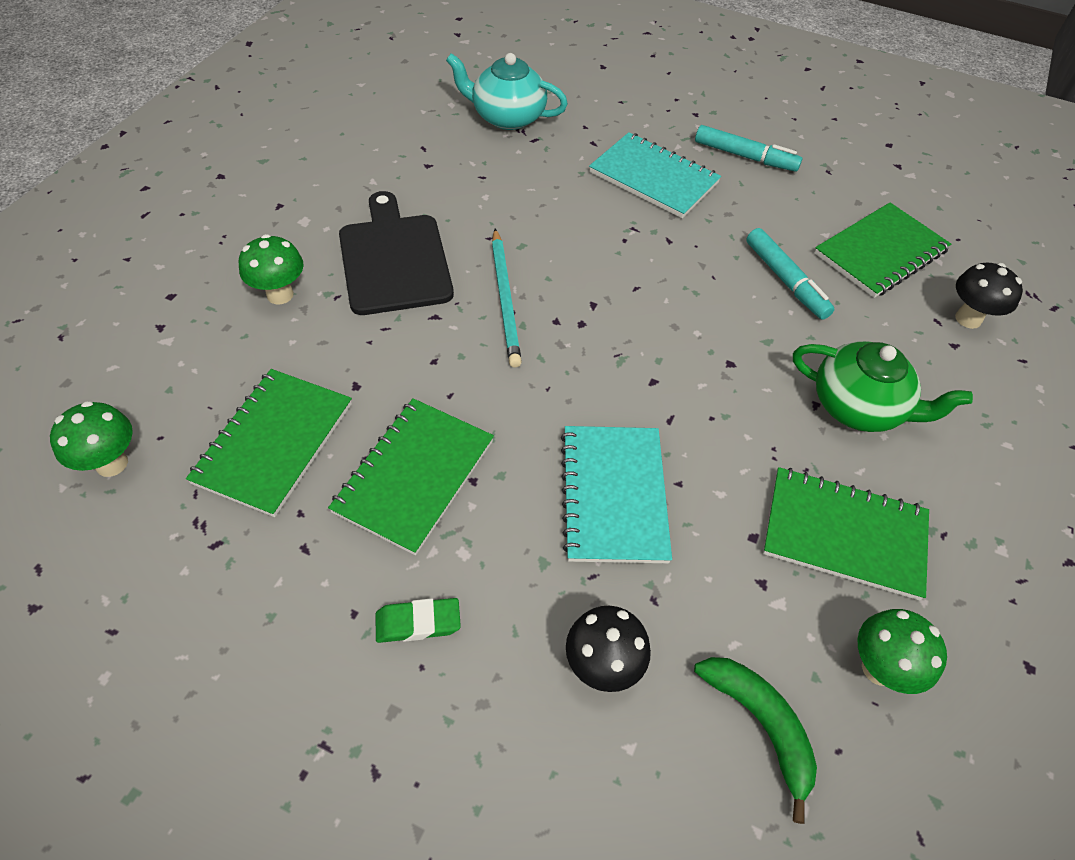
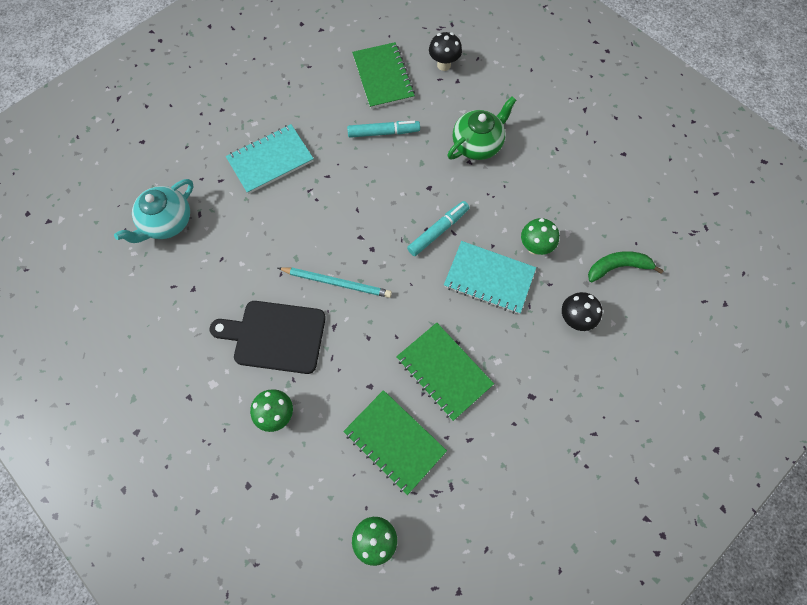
camera: 65 degrees left, 15 degrees up
(418, 623) = (528, 394): green eraser -> none
(745, 156) = (275, 102): turquoise marker -> turquoise marker (438, 231)
(844, 534) = (543, 188): green notebook -> none
(879, 668) = (608, 209): green mushroom -> green mushroom (534, 247)

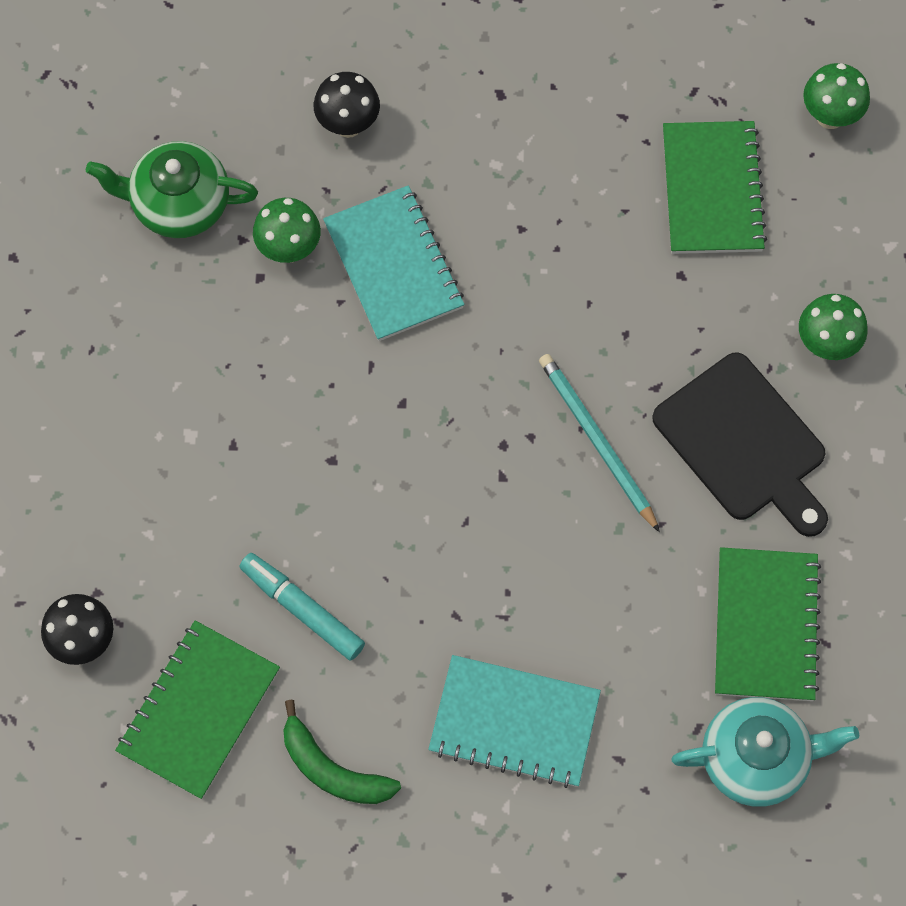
camera: 135 degrees left, 0 degrees up
(438, 231) = (389, 386): turquoise marker -> none
(444, 371) = (573, 211): green notebook -> green notebook (765, 626)
(477, 144) = (190, 460): green teapot -> green teapot (179, 204)
(617, 267) = (218, 131): green banana -> green banana (332, 769)

